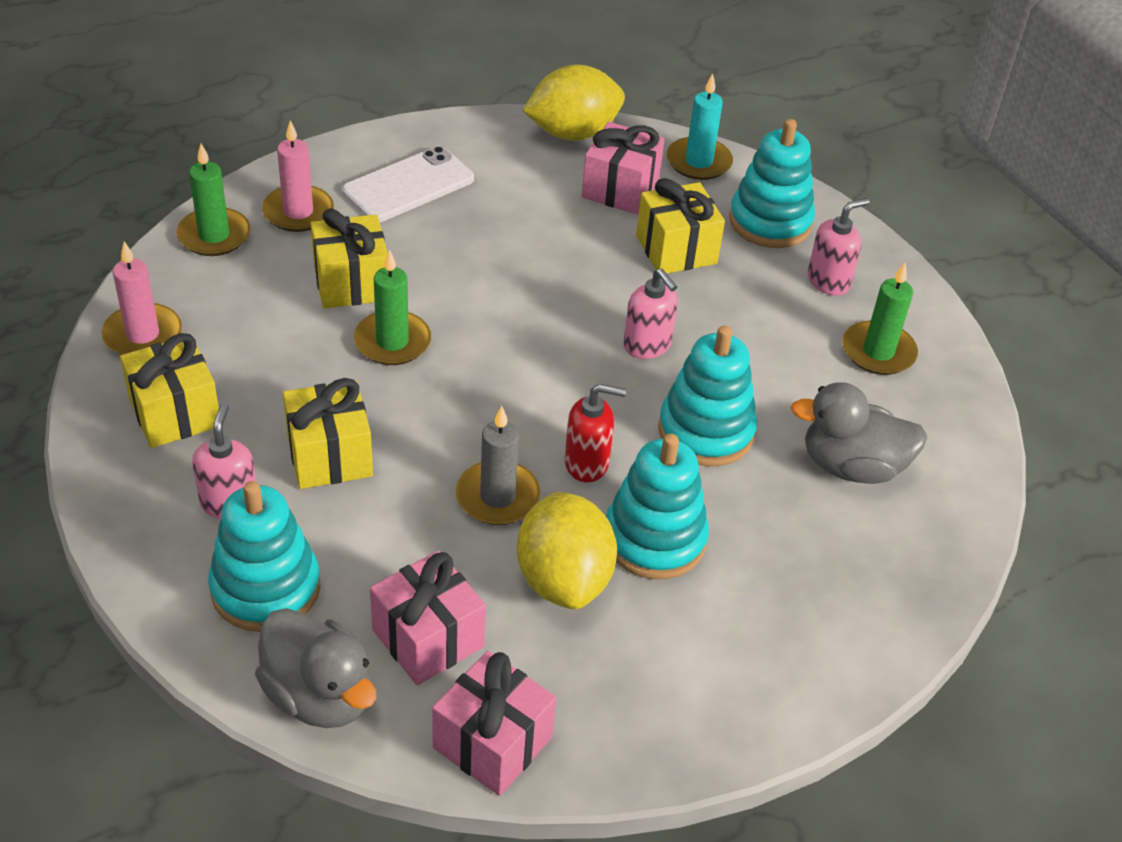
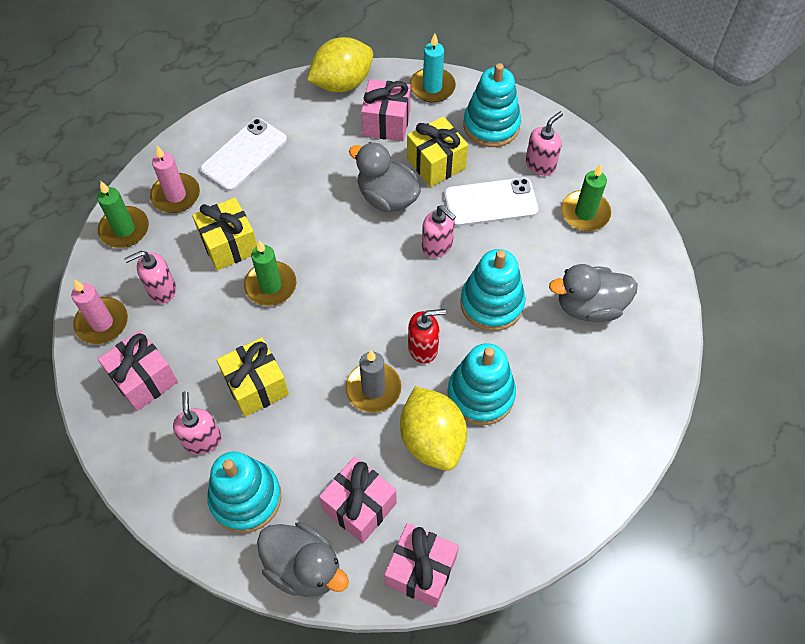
camera: 10 degrees left, 15 degrees up
(175, 413) = (144, 379): yellow gift -> pink gift
(238, 314) = (161, 290): none -> pink soap dispenser
(593, 274) = (387, 197): none -> grey duck
(741, 310) = (490, 202): none -> white phone

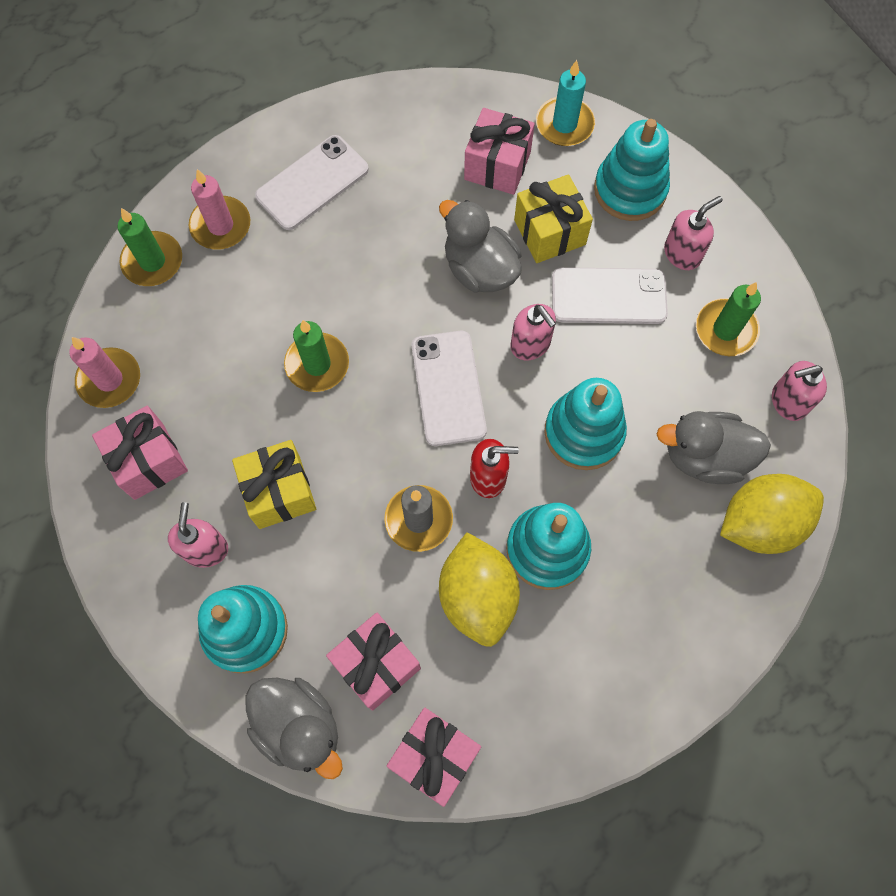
camera: 10 degrees right, 10 degrees up
(161, 290) = (185, 348): pink soap dispenser -> pink soap dispenser (788, 401)
(229, 245) = (275, 302): yellow gift -> none
(342, 83) = (451, 102): yellow lemon -> yellow lemon (760, 523)
(378, 287) = (448, 388): none -> white phone

